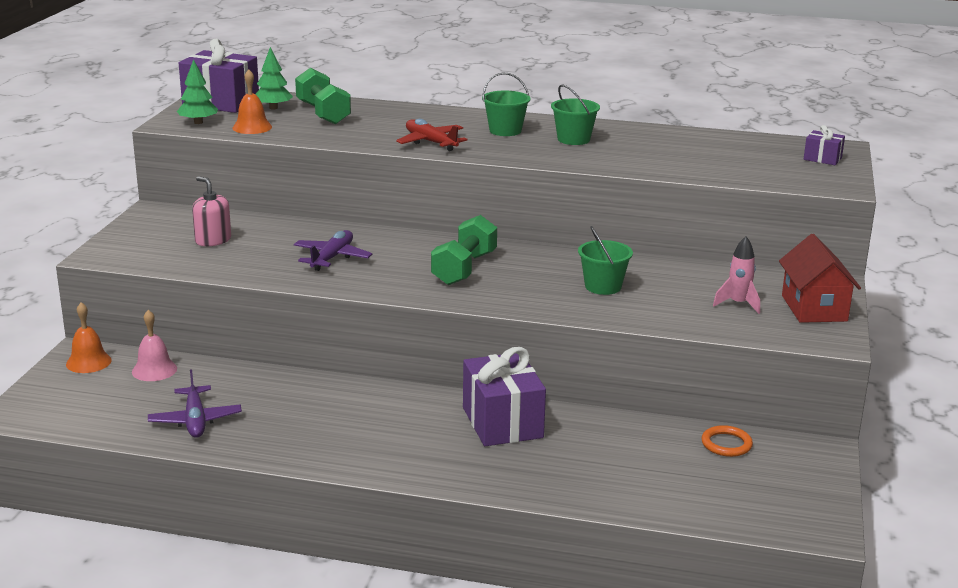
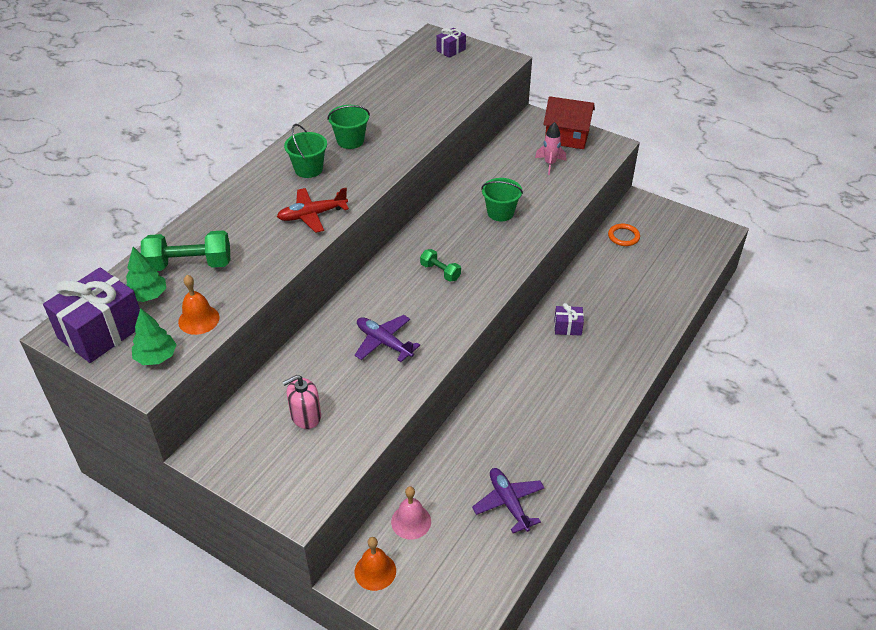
camera: 70 degrees left, 20 degrees up
(195, 420) = (508, 503): purple plane -> purple plane turned 120 degrees counterclockwise
(464, 268) = (440, 272): green dumbbell -> green dumbbell, size x0.56
(502, 422) = (567, 327): purple gift -> purple gift, size x0.48

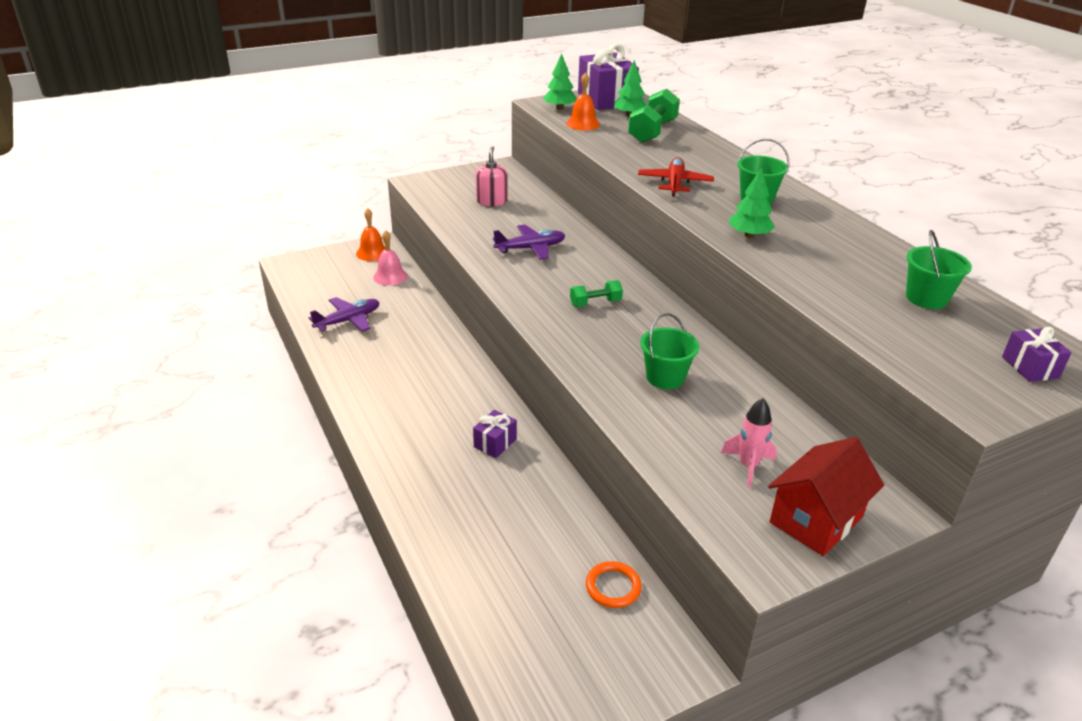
camera: 120 degrees right, 10 degrees down
(350, 140) = (798, 230): green bucket -> green bucket (926, 298)
(378, 158) = (749, 235): none -> green tree
(508, 503) = (348, 320): purple plane -> purple plane turned 45 degrees counterclockwise

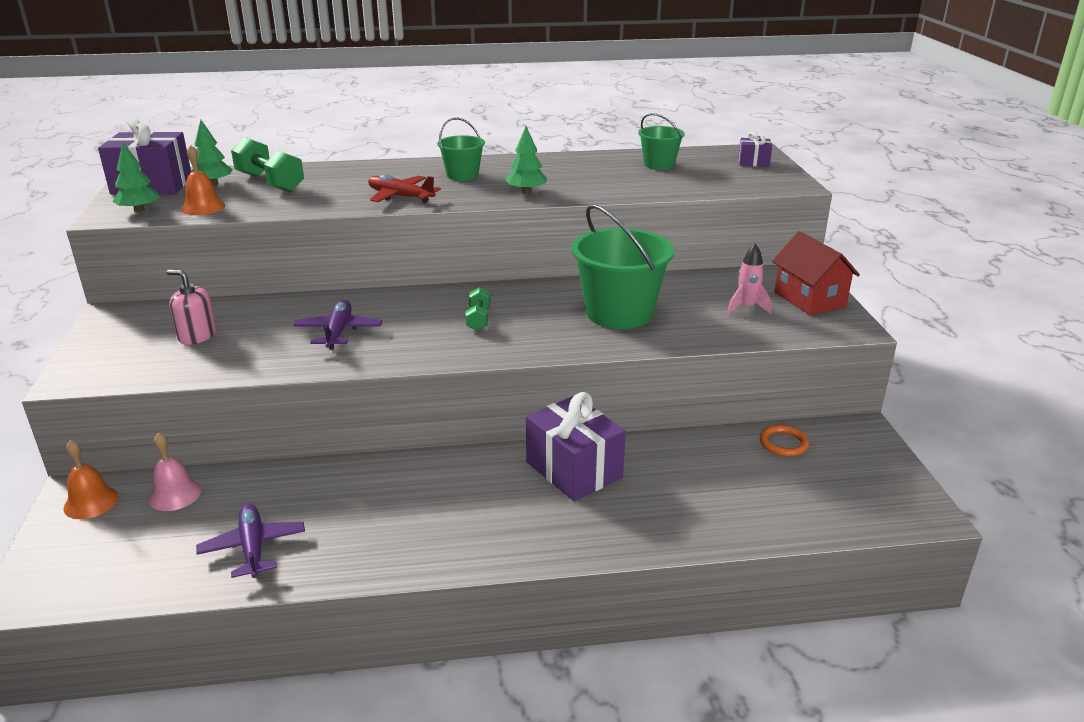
camera: 70 degrees left, 5 degrees down
(495, 443) = (574, 470): purple gift -> purple gift, size x2.07
(665, 377) = (619, 313): green bucket -> green bucket, size x1.87

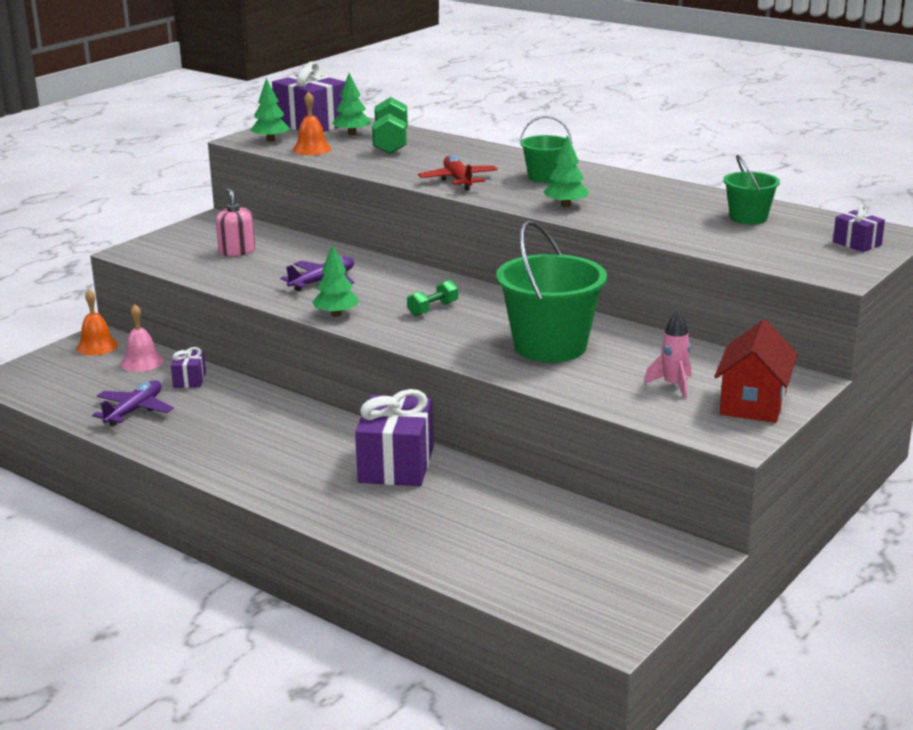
camera: 45 degrees right, 5 degrees down
(259, 487) = (189, 380): none -> purple gift
(408, 356) = (336, 314): none -> green tree
(783, 443) = (598, 529): orange ring -> none

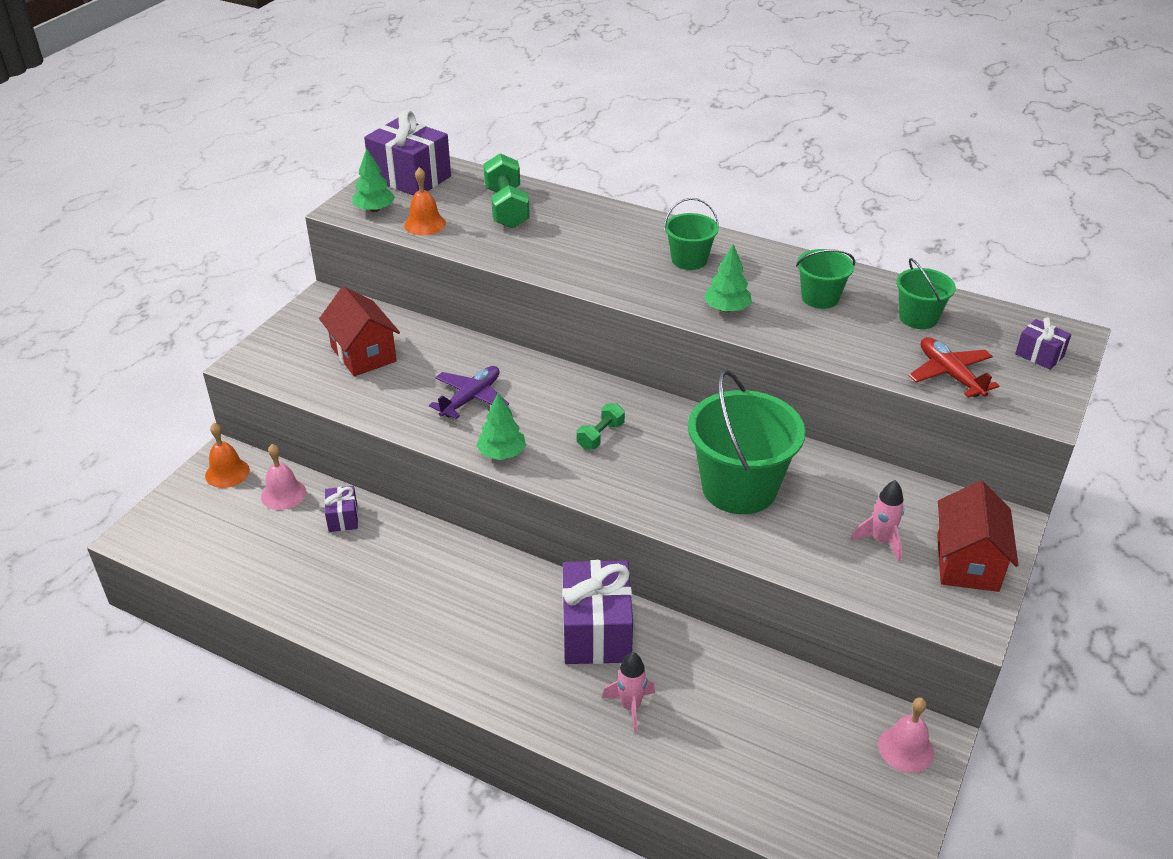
camera: 10 degrees left, 15 degrees up
(134, 410) = (297, 573): purple plane -> none
(237, 251) = (363, 354): pink soap dispenser -> red house
(352, 133) = (459, 193): green tree -> none
(409, 514) = (630, 707): none -> pink rocket
(458, 180) = (600, 271): red plane -> red plane (950, 374)
(658, 203) = (820, 298): none -> green bucket
(668, 561) = (906, 748): none -> pink bell

